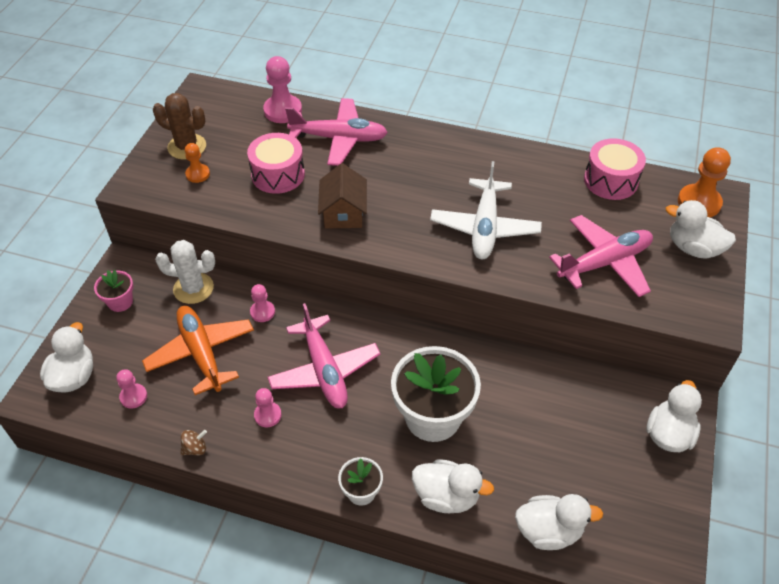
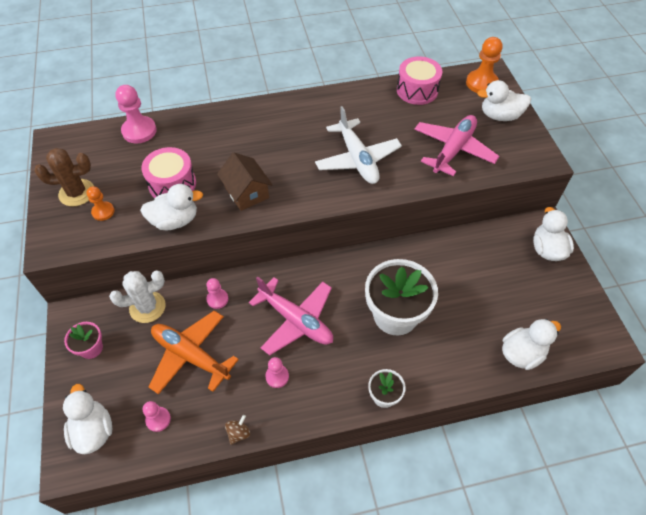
camera: 30 degrees left, 5 degrees up
(339, 139) = (201, 136): pink plane -> none
(446, 496) = (443, 366): white duck -> white duck (175, 220)

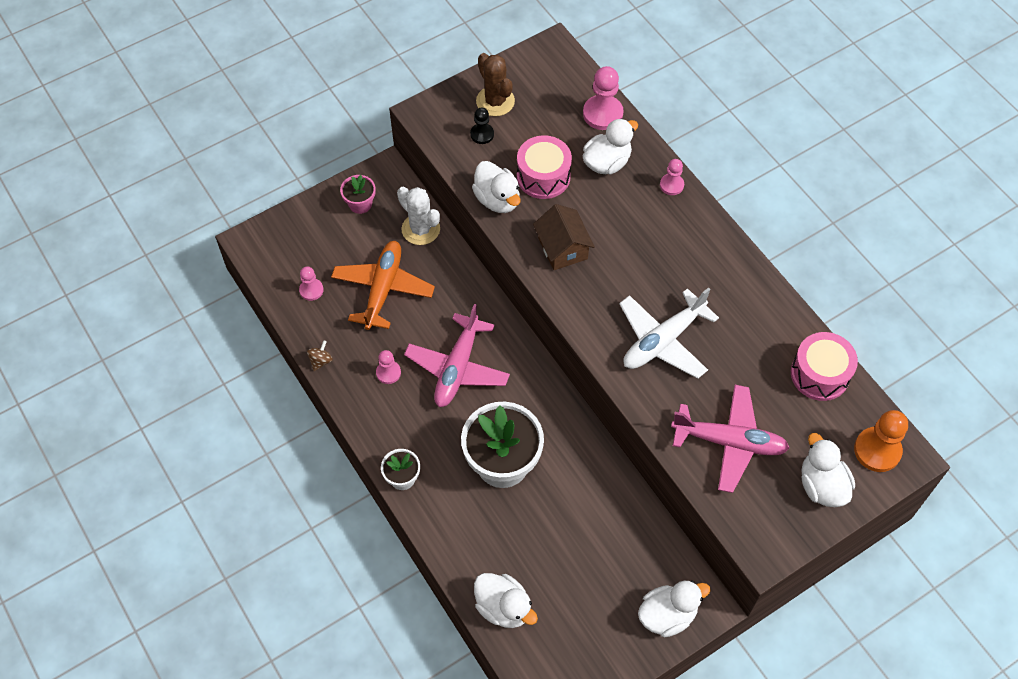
camera: 70 degrees right, 5 degrees up
(93, 430) = (284, 245): white duck -> white duck (607, 162)
(103, 212) = (482, 134): orange pawn -> black pawn
(217, 299) = (454, 286): pink pawn -> pink pawn (671, 185)
(238, 433) = (320, 361): brown spinning top -> brown spinning top turned 75 degrees counterclockwise
(246, 192) = (562, 248): brown house -> brown house turned 60 degrees counterclockwise

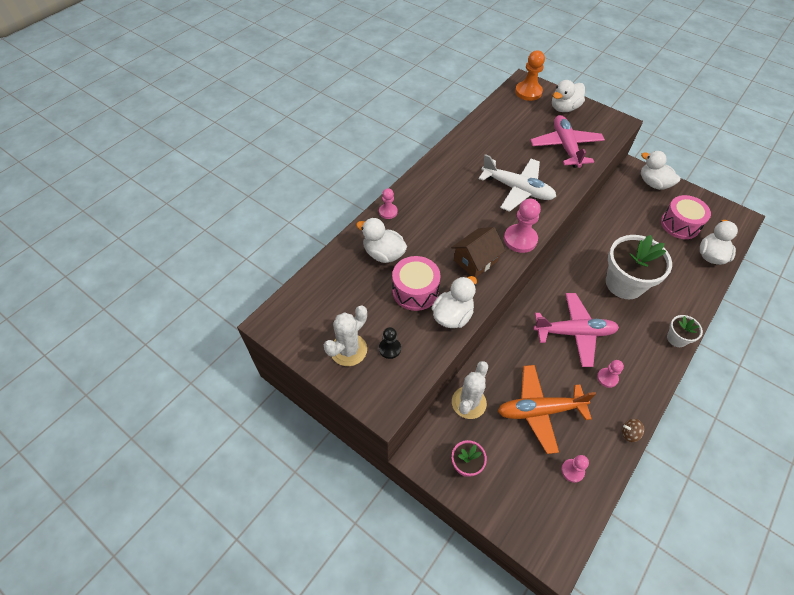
camera: 110 degrees left, 5 degrees down
(495, 101) = (348, 350): brown cactus -> white cactus
(602, 114) = (335, 268): pink pawn -> pink pawn (520, 239)
(820, 374) = (495, 119): pink drum -> pink drum (680, 224)

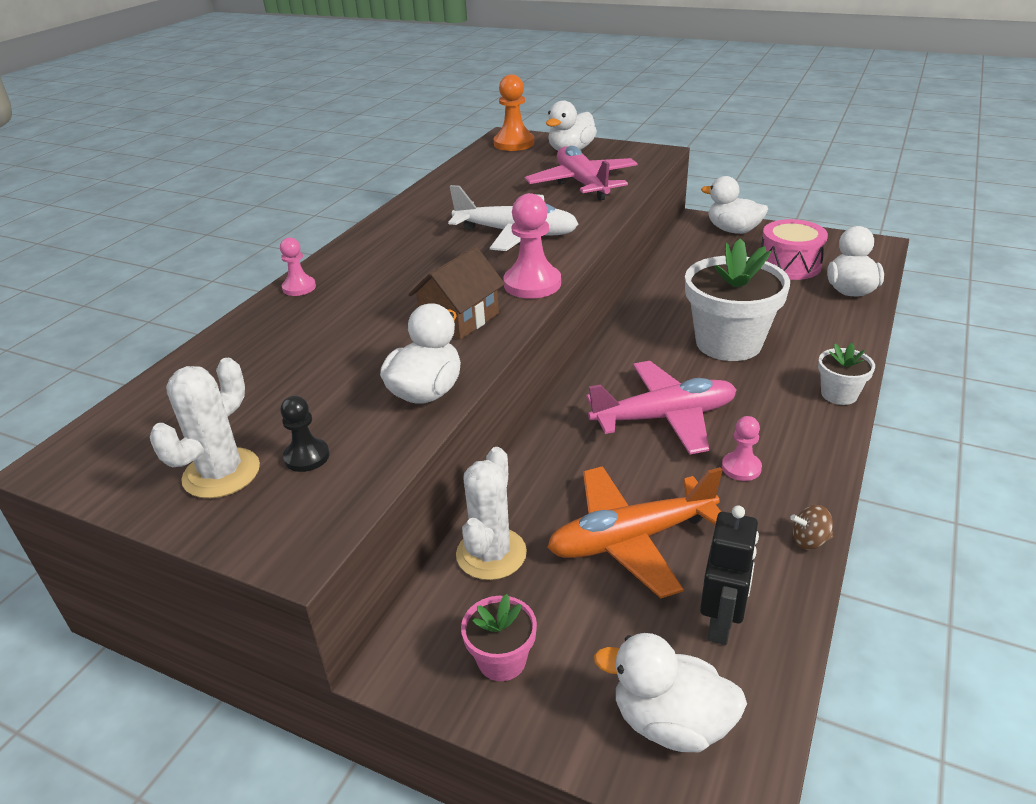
camera: 10 degrees left, 20 degrees down
(383, 254) = (292, 336): white duck -> white duck (671, 722)
(415, 291) = (353, 372): pink drum -> none
(572, 471) = (721, 623): pink pawn -> black robot

